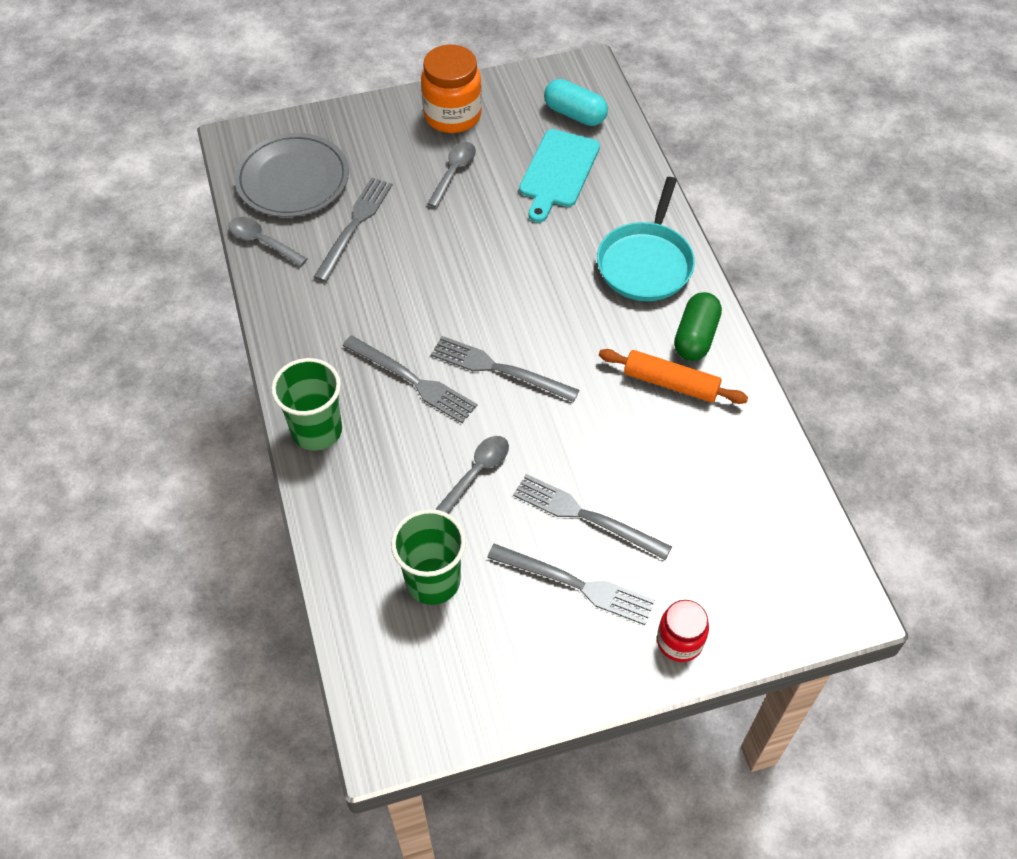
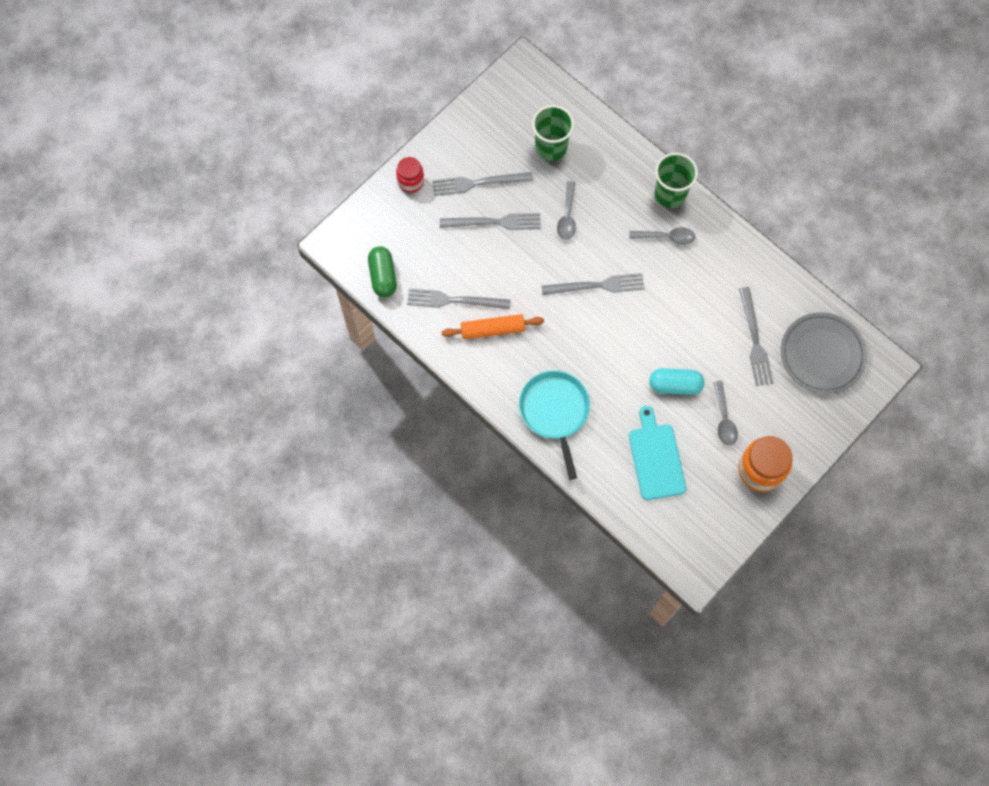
camera: 150 degrees right, 15 degrees up
(262, 242) = (801, 297): grey spoon -> grey spoon (666, 237)
(412, 380) = (640, 252): grey fork -> grey fork (454, 300)
(575, 114) = (677, 520): turquoise capsule -> turquoise capsule (675, 385)
(695, 337) = (495, 371): green capsule -> green capsule (383, 276)

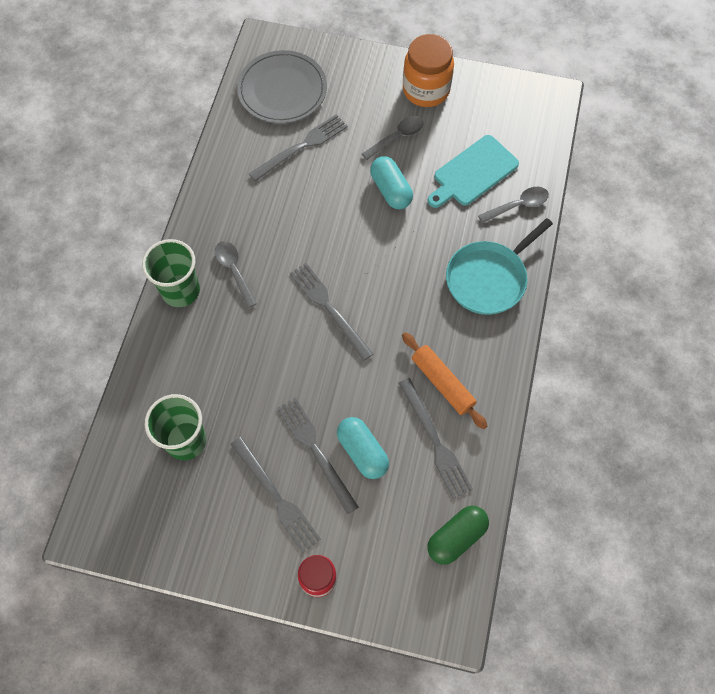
camera: 120 degrees left, 5 degrees down
(475, 250) = (362, 452): none -> turquoise capsule
(567, 216) = (264, 378): grey spoon -> grey spoon (518, 205)

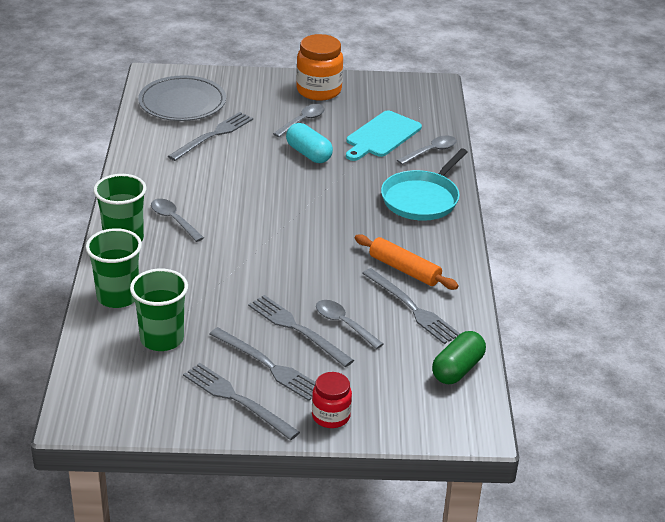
camera: 15 degrees left, 30 degrees down
(158, 373) = (118, 296): none -> green cup
(329, 308) = (276, 234): grey fork -> grey fork (237, 400)
(362, 452) = (344, 324): turquoise capsule -> grey spoon

